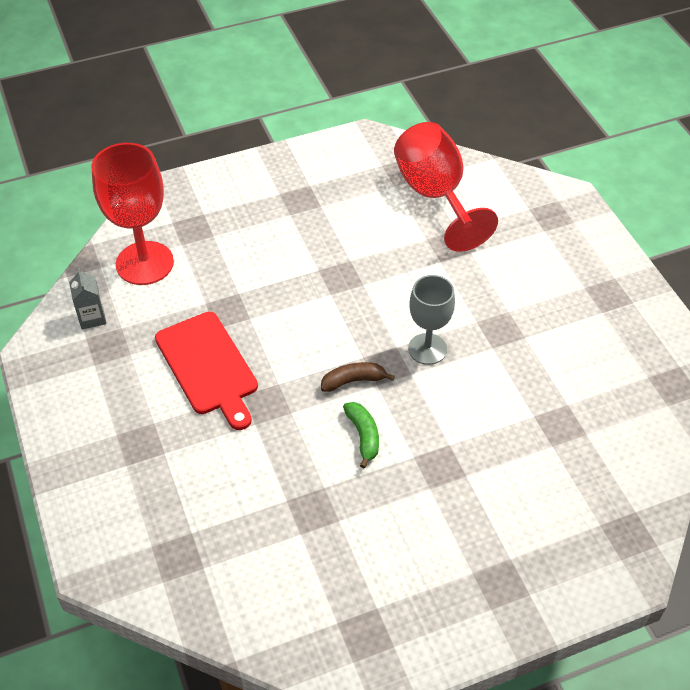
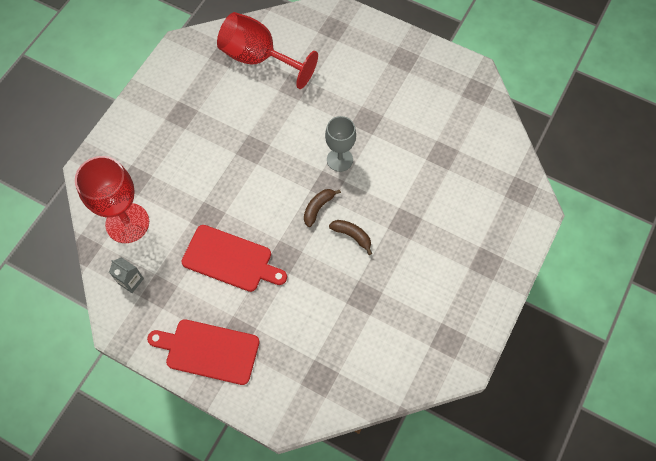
camera: 40 degrees left, 15 degrees up
(94, 438) = (208, 351): none -> red cutting board
(363, 436) = (352, 236): green banana -> brown banana

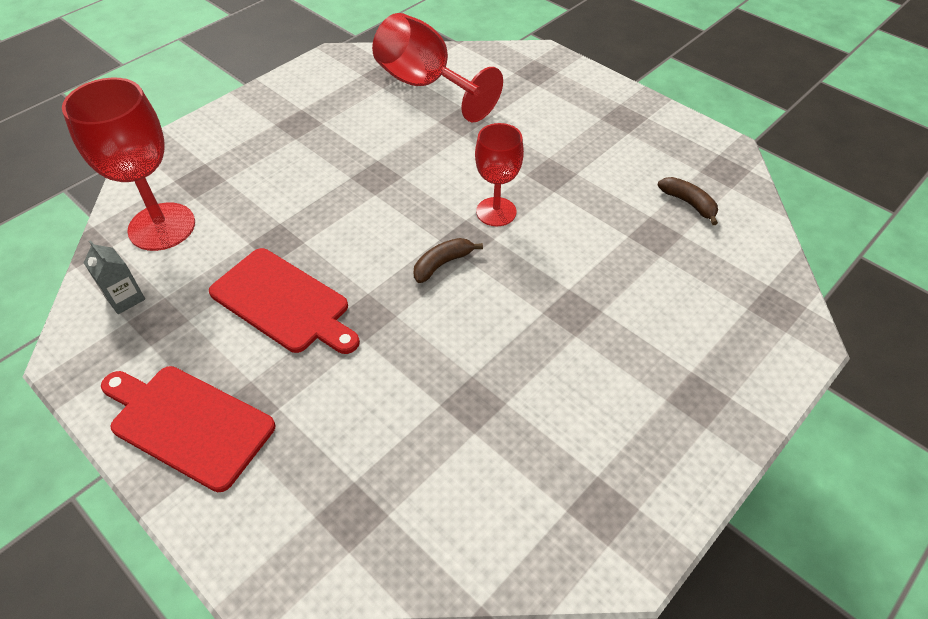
camera: 15 degrees right, 15 degrees down
(339, 160) = (496, 212): grey goblet -> red goblet
(352, 236) = (482, 311): brown banana -> brown banana (689, 203)

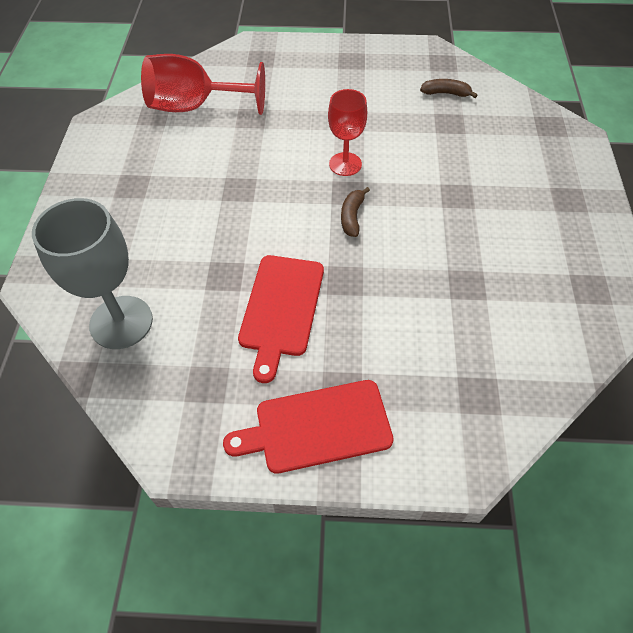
camera: 40 degrees left, 5 degrees up
(125, 298) = (161, 388): grey carton -> none
(162, 227) = (121, 322): red goblet -> grey goblet
(283, 302) = (281, 309): red cutting board -> red cutting board turned 105 degrees clockwise

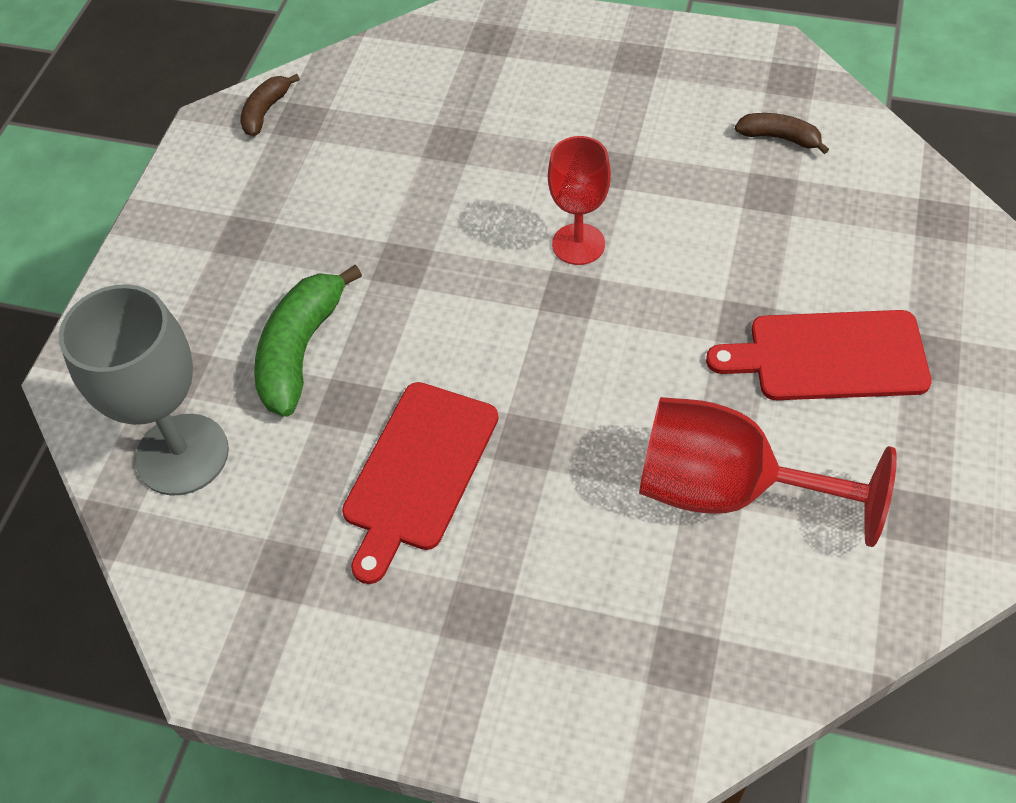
camera: 15 degrees right, 0 degrees up
(186, 247) = (301, 350): none -> green banana
(195, 106) = (367, 113): red goblet -> red goblet (728, 490)
(317, 427) = (425, 665): red cutting board -> red cutting board (829, 356)
(352, 217) = (565, 336): brown banana -> brown banana (266, 111)

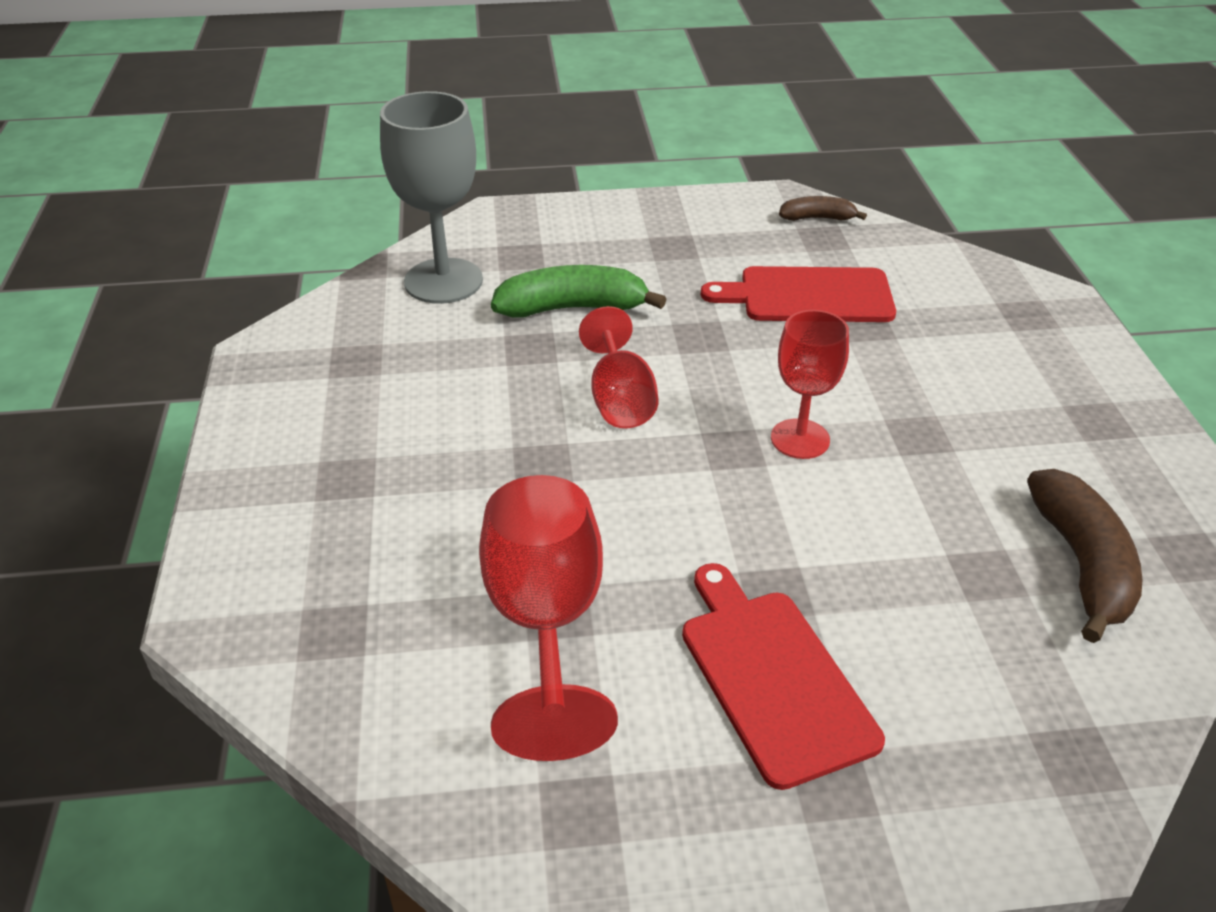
camera: 65 degrees right, 15 degrees down
(418, 472) = (478, 405): red cutting board -> red cutting board (809, 296)
(465, 354) = (619, 399): none -> red goblet
(780, 138) = (1082, 564): brown banana -> brown banana, size x1.78

